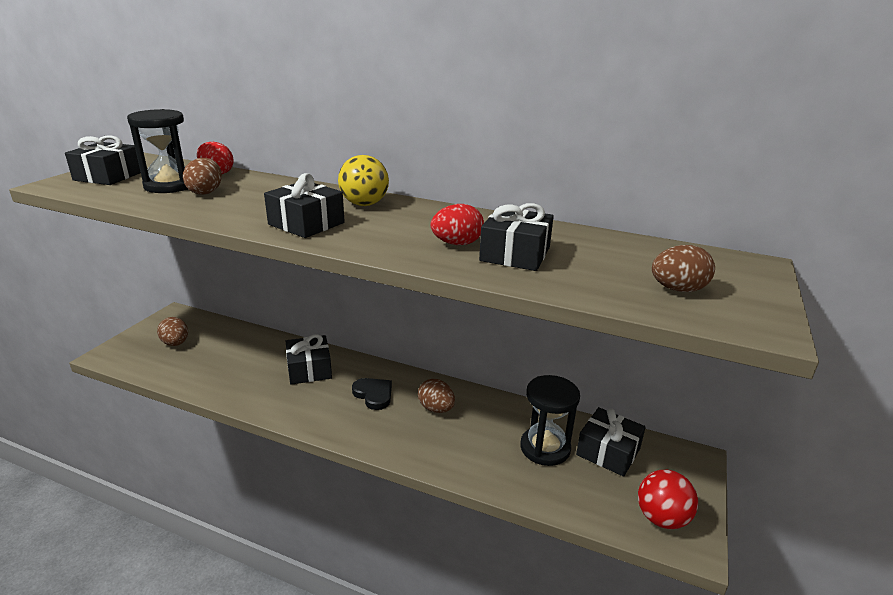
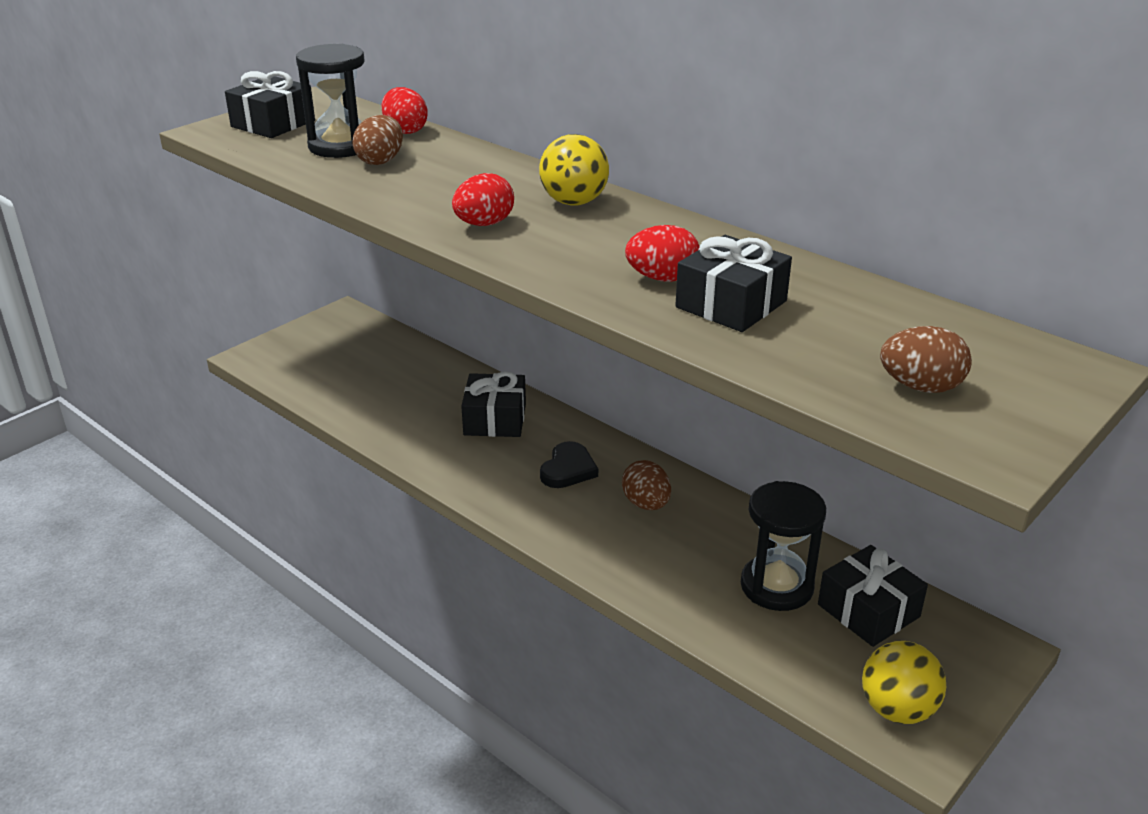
camera: 20 degrees right, 5 degrees up
(176, 343) = (336, 355): brown egg -> none
(306, 223) = (484, 224): black gift -> red egg
(373, 395) = (568, 469): black heart -> black heart turned 45 degrees clockwise
(661, 518) = (897, 709): red ball -> yellow ball

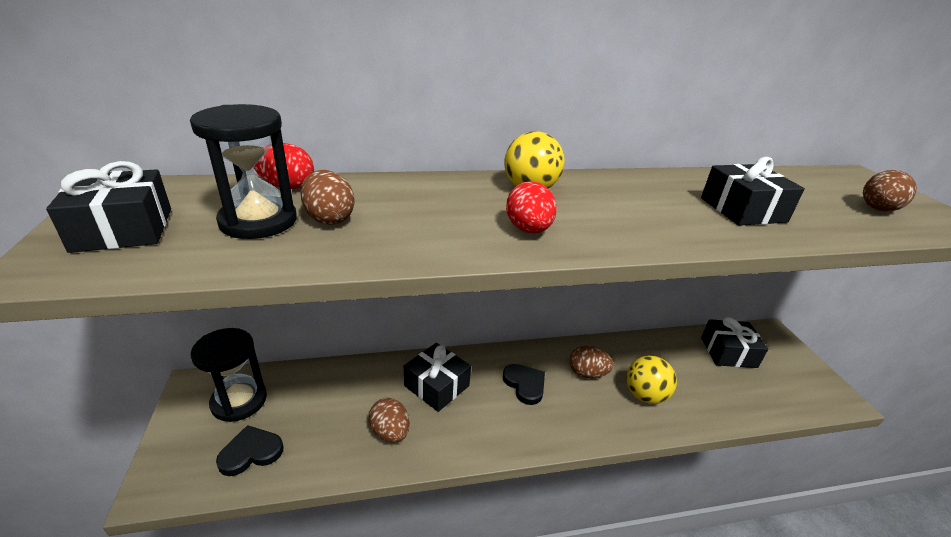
camera: 55 degrees left, 0 degrees up
(316, 373) = (251, 452): none -> black heart
(409, 422) = (390, 432): none -> brown egg
(662, 278) = (688, 212): red egg -> none
(776, 586) = (693, 370): black hourglass -> black hourglass (239, 401)
(897, 709) = (809, 389): yellow ball -> yellow ball (645, 395)

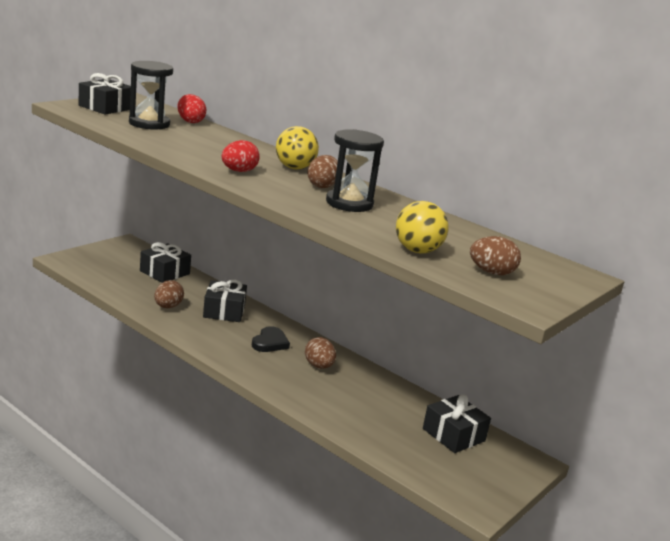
camera: 50 degrees right, 10 degrees down
(239, 401) = (133, 258): black hourglass -> black hourglass (349, 203)
(251, 452) = (106, 273): black heart -> none
(329, 218) = (174, 134): brown egg -> brown egg (322, 186)
(645, 395) = (330, 395): yellow ball -> yellow ball (417, 251)
(742, 210) = (385, 225): black gift -> black gift (164, 272)

